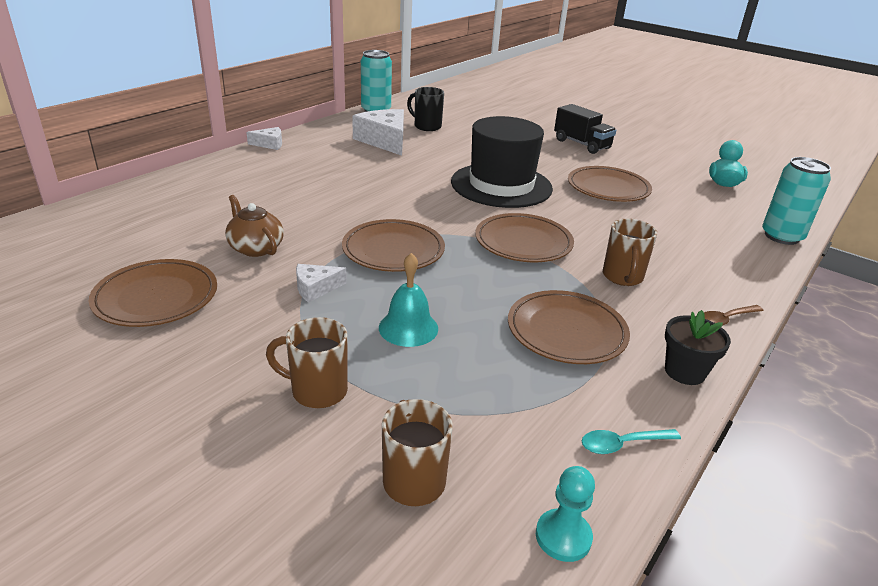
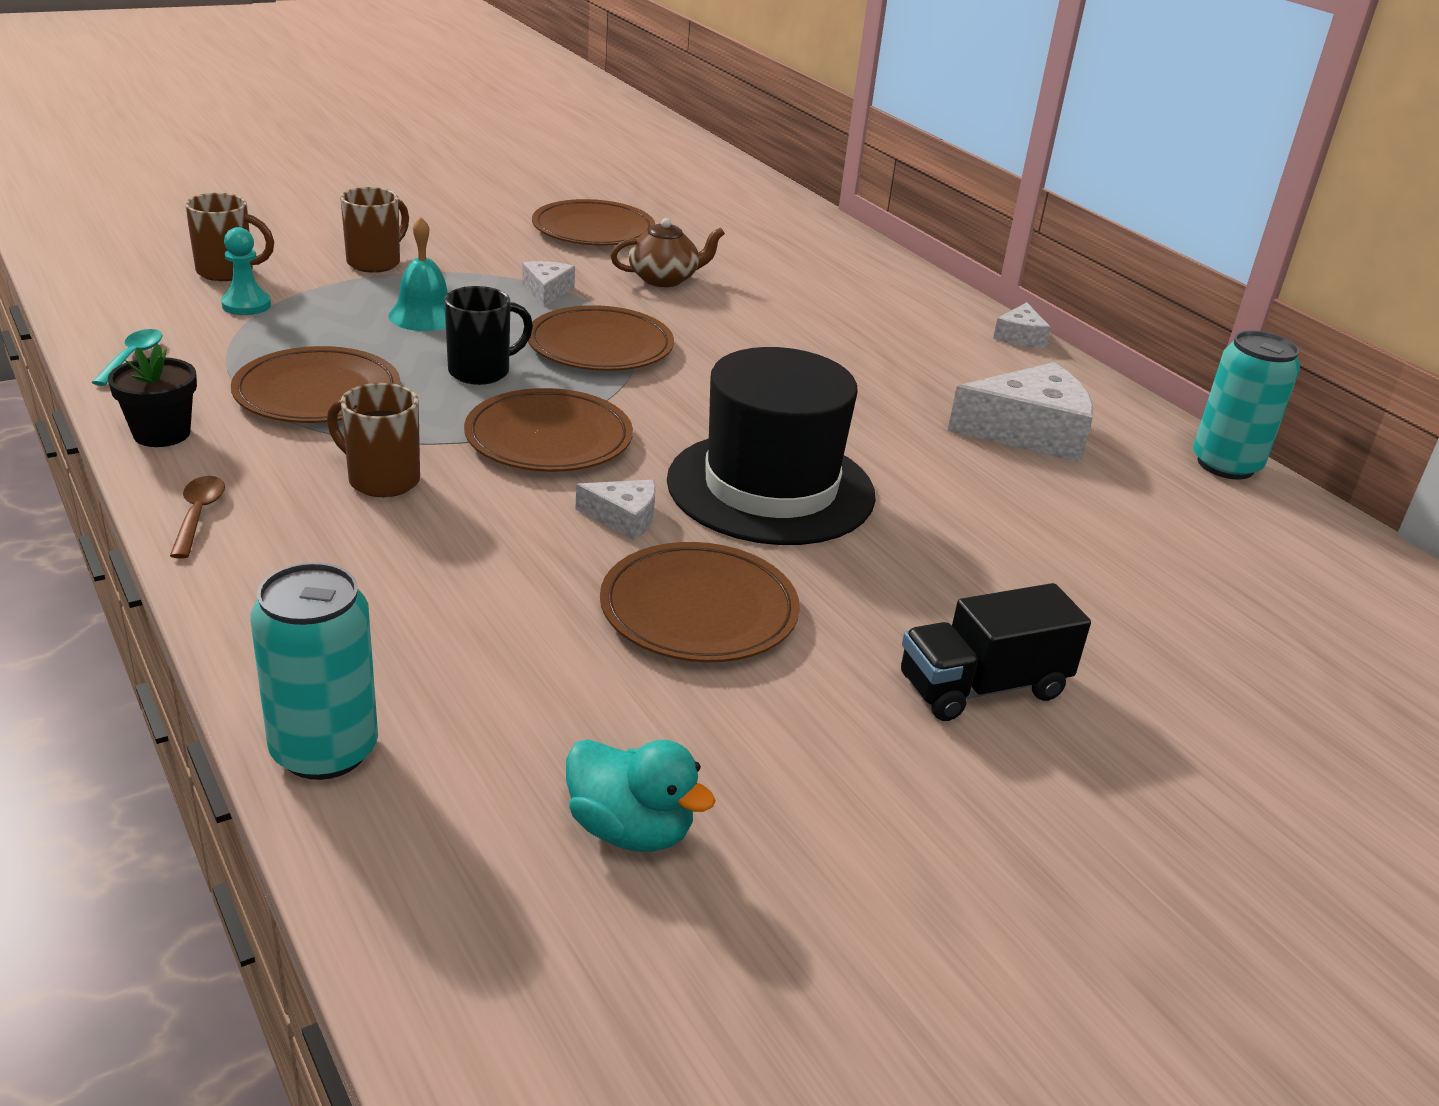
camera: 110 degrees right, 0 degrees up
(426, 126) = (1119, 498): black mug -> black mug (482, 372)
(563, 537) = (97, 303): turquoise pawn -> turquoise pawn (246, 305)
(568, 211) = (624, 518): none -> white cheese

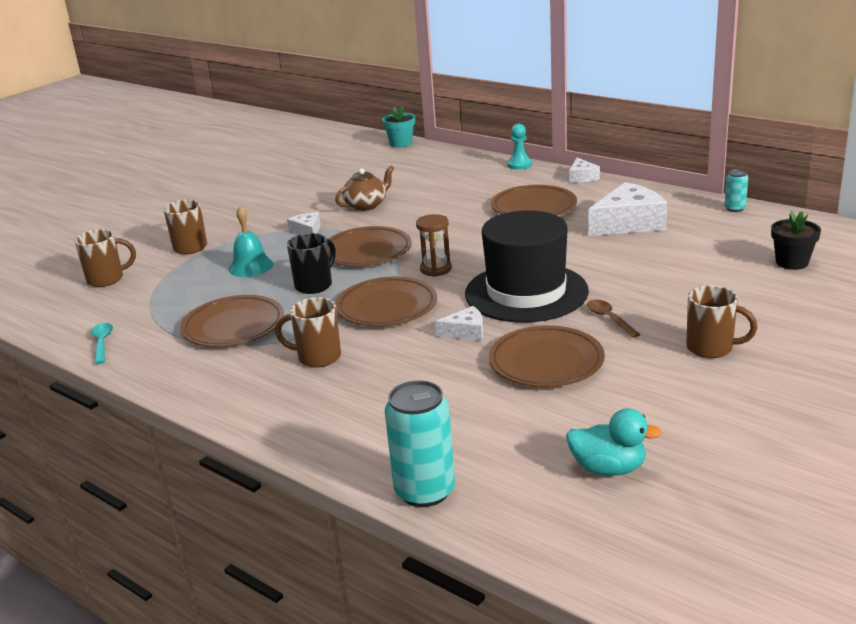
camera: 15 degrees left, 5 degrees down
(162, 434) = (166, 376): black flower pot -> black flower pot (792, 262)
(198, 515) = (234, 409): brown spoon -> brown spoon (609, 319)
(246, 305) = (139, 293): turquoise pawn -> turquoise pawn (519, 165)
(593, 230) = (299, 191): brown plate -> brown plate (534, 207)
(671, 406) = (436, 269): none -> brown hourglass
(797, 205) = (401, 143): none -> turquoise flower pot
(982, 687) = (711, 348): black truck -> brown mug
(1225, 465) = (734, 208): turquoise can -> turquoise can, size x0.52

